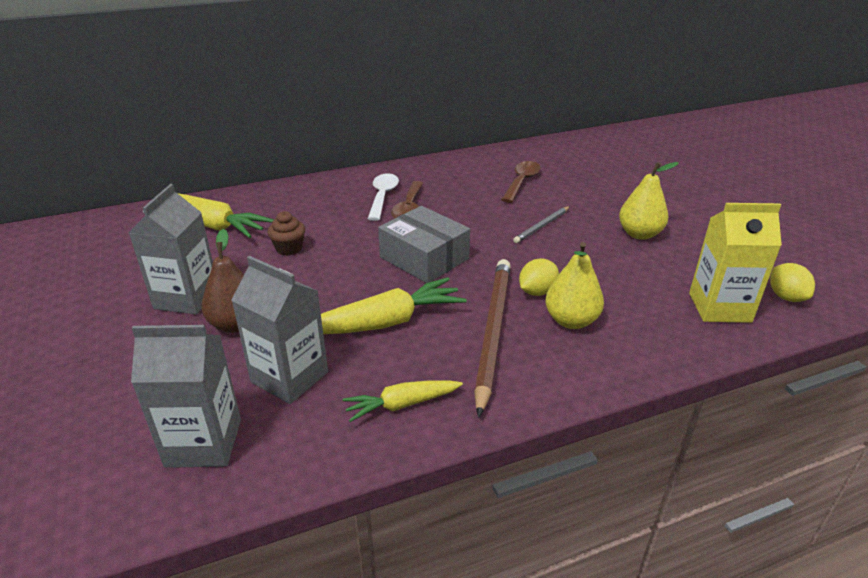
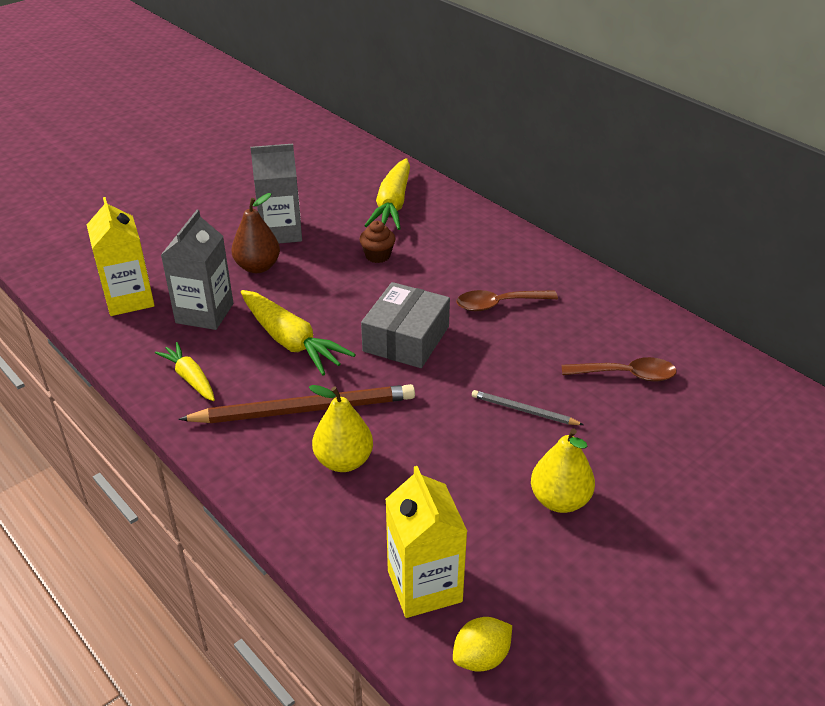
camera: 70 degrees right, 5 degrees up
(204, 443) = (129, 299): grey carton -> yellow carton
(382, 196) = (511, 281): white spoon -> none
(537, 292) = (384, 428): yellow lemon -> none

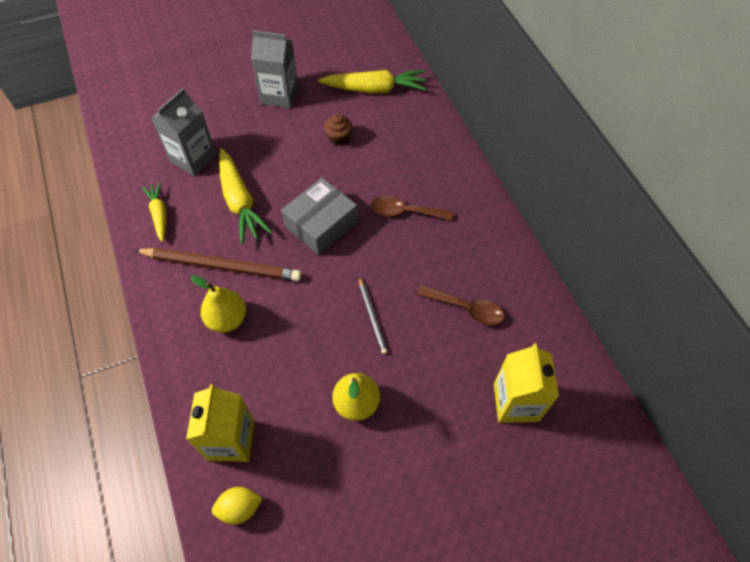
camera: 20 degrees right, 20 degrees up
(129, 299) = (149, 130): yellow carton -> yellow carton (516, 402)
(258, 267) = (248, 125): brown pear -> none
(393, 204) = (375, 89): yellow carrot -> yellow carrot turned 120 degrees counterclockwise
(524, 411) = (372, 317): grey pencil -> grey pencil turned 150 degrees counterclockwise

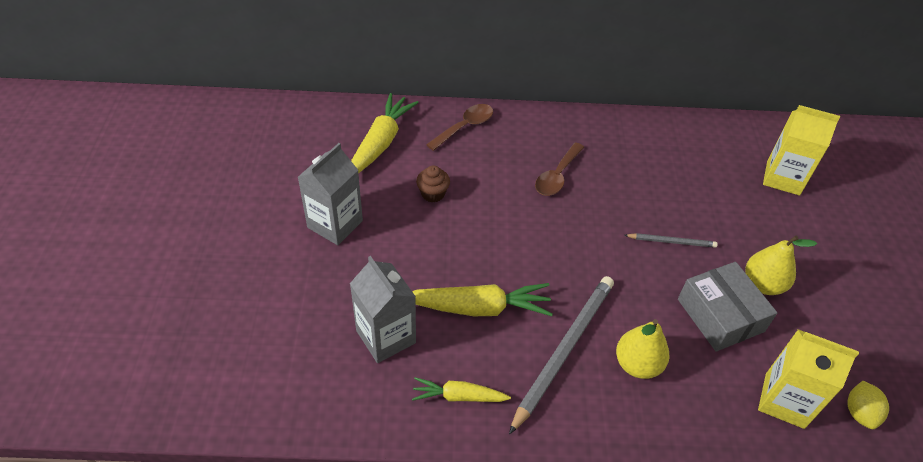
camera: 70 degrees left, 10 degrees down
(221, 266) = (564, 350): brown pencil -> grey pencil
(321, 224) = (543, 245): grey box -> grey box (720, 315)
(466, 308) = (683, 174): brown spoon -> brown spoon (465, 127)

